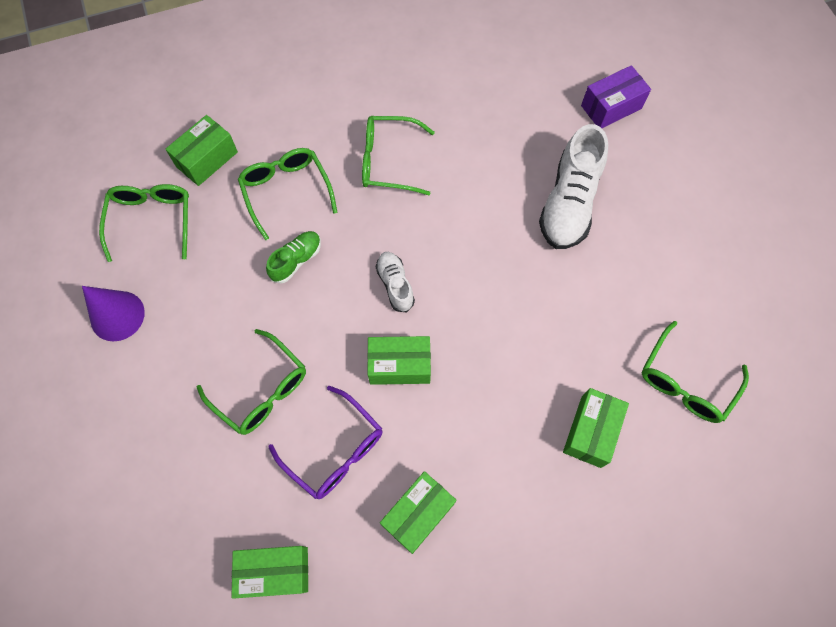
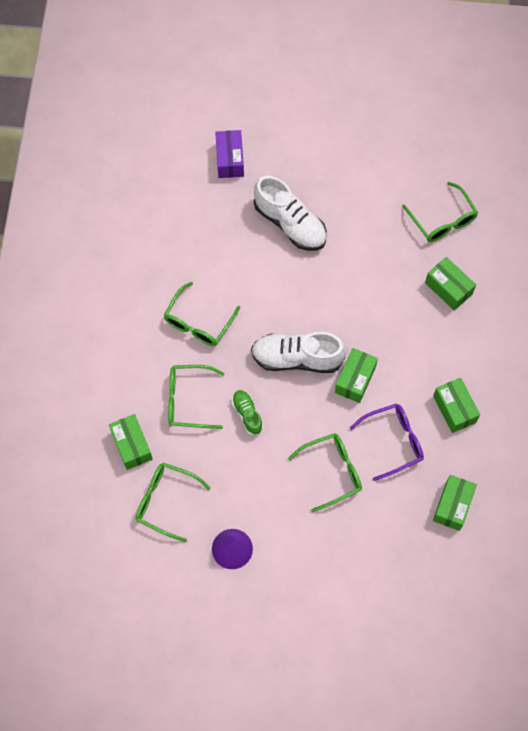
camera: 65 degrees left, 0 degrees up
(395, 285) = (297, 358): white shoe -> white shoe, size x1.89

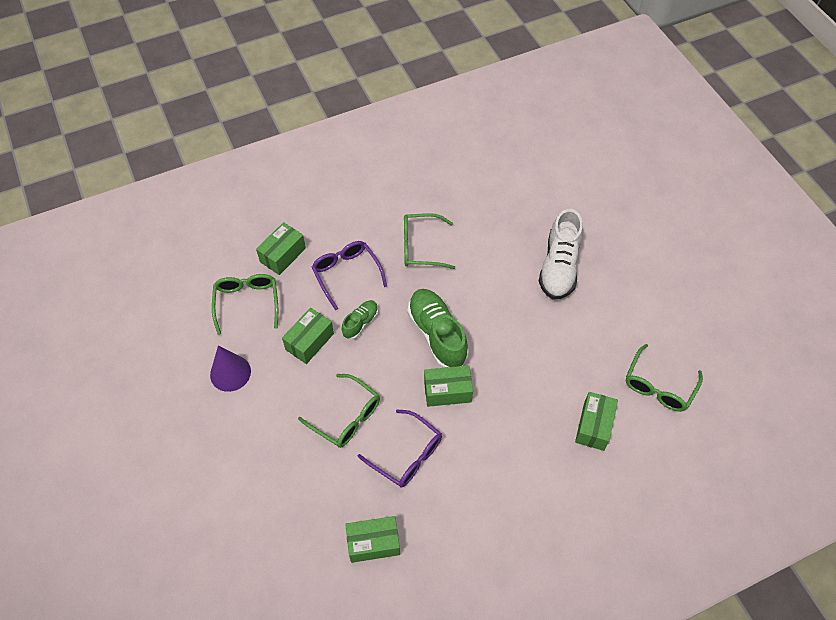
camera: 60 degrees right, 10 degrees down
(189, 400) = (347, 274): green glasses -> purple glasses
(230, 160) = (582, 196): purple box -> none
(297, 358) = (437, 334): white shoe -> green shoe
(454, 409) = (474, 494): green box -> green box (309, 341)

